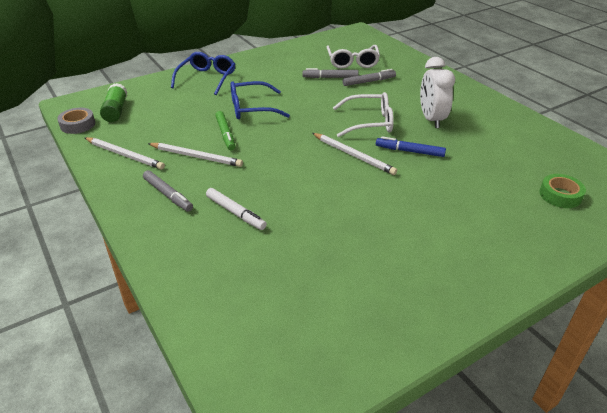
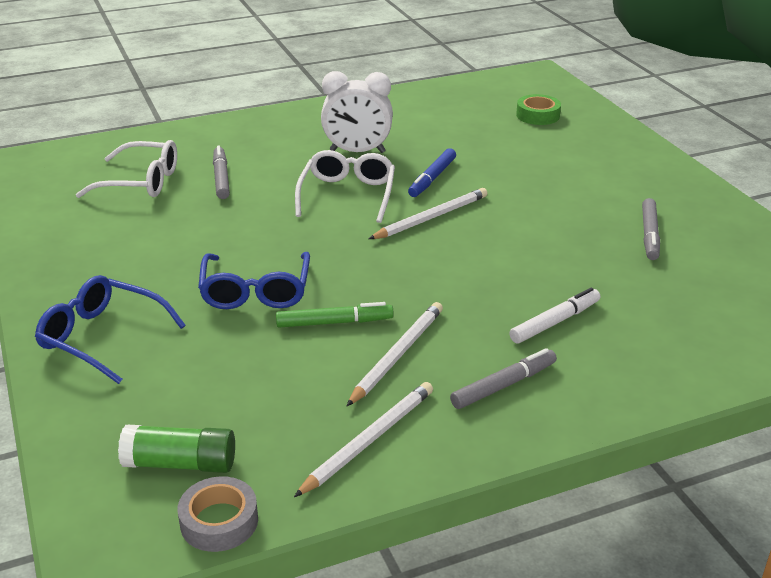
camera: 80 degrees left, 5 degrees down
(330, 77) = (185, 208): grey marker -> grey marker (649, 235)

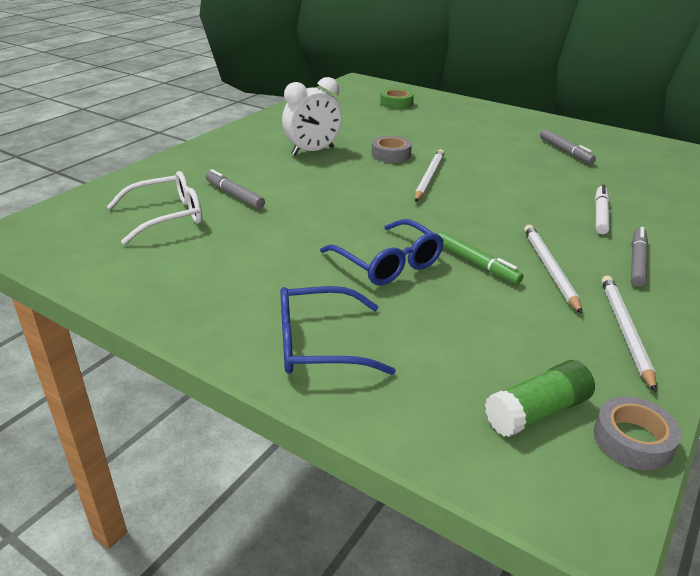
camera: 35 degrees left, 0 degrees up
(334, 322) = (476, 264): green marker -> green marker turned 90 degrees clockwise
(347, 195) = (350, 180): white glasses -> none
(432, 178) = (391, 154): blue marker -> grey tape

